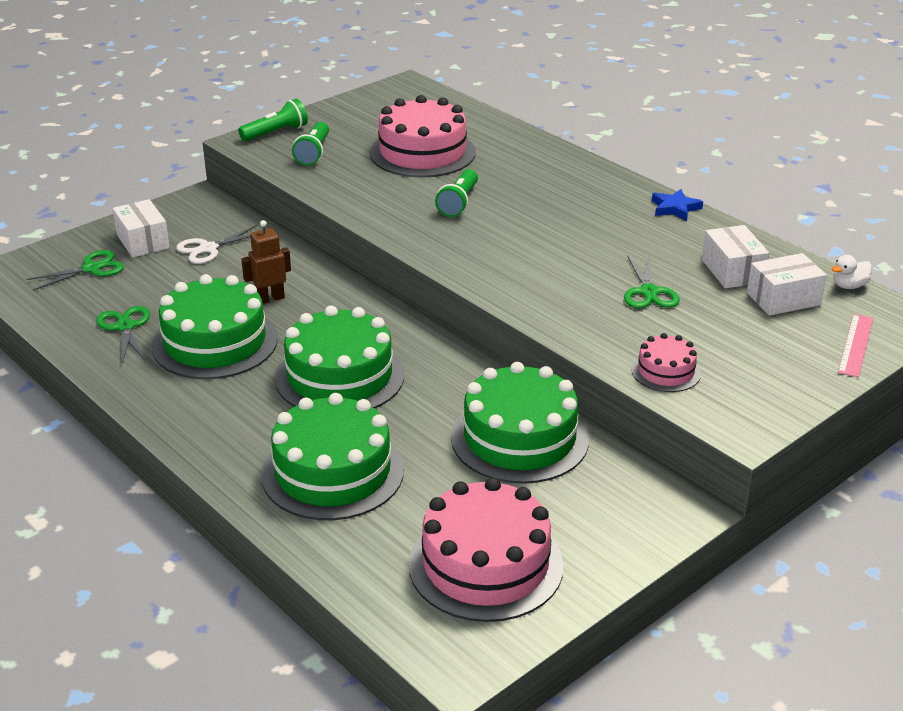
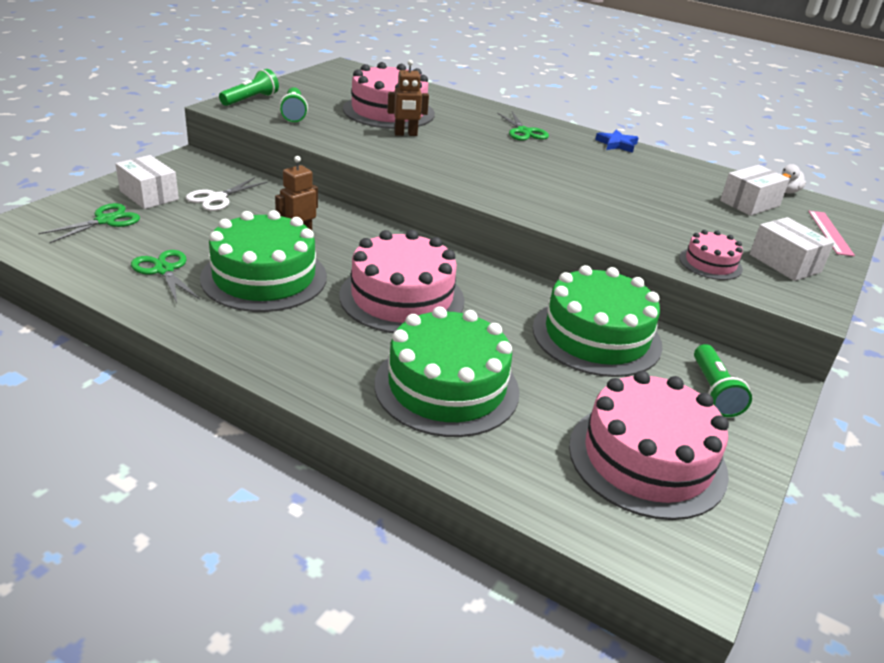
camera: 20 degrees left, 0 degrees up
(339, 376) = (402, 298): green cake -> pink cake
(424, 185) = (405, 134): none -> brown robot
(458, 203) = (444, 146): green flashlight -> green flashlight (714, 392)
(649, 292) = (646, 204): green scissors -> green scissors (524, 132)
(732, 271) = (696, 185): white box -> white box (784, 263)

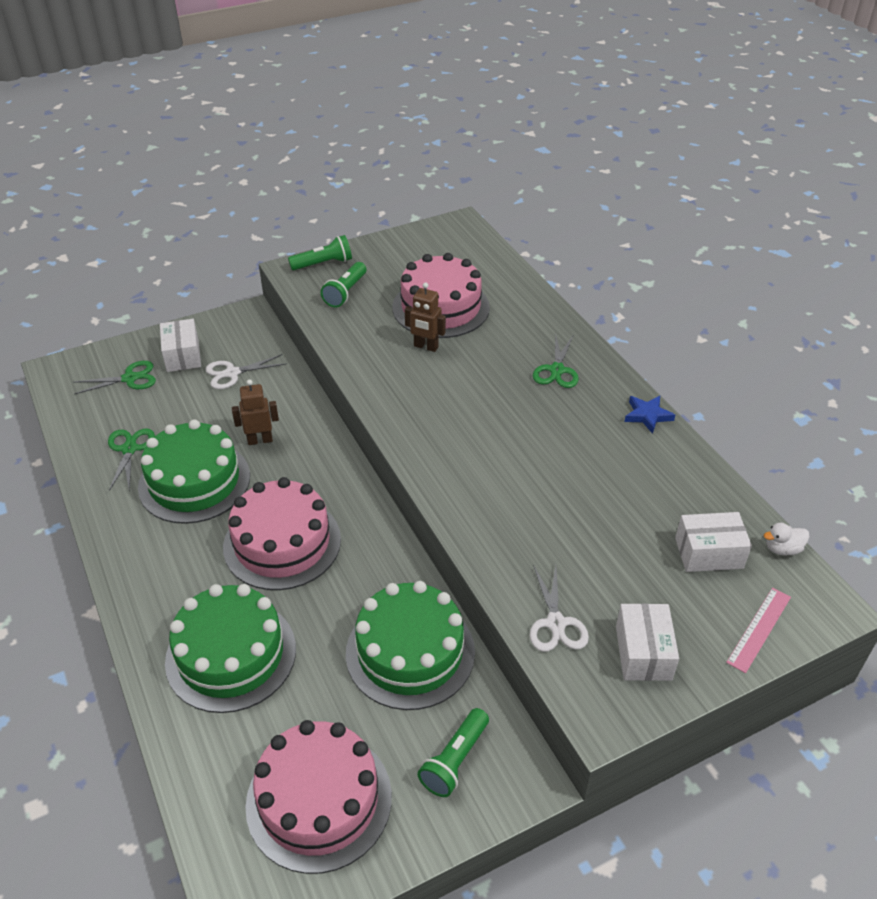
camera: 35 degrees right, 10 degrees up
(710, 263) = (556, 623): pink cake -> white scissors

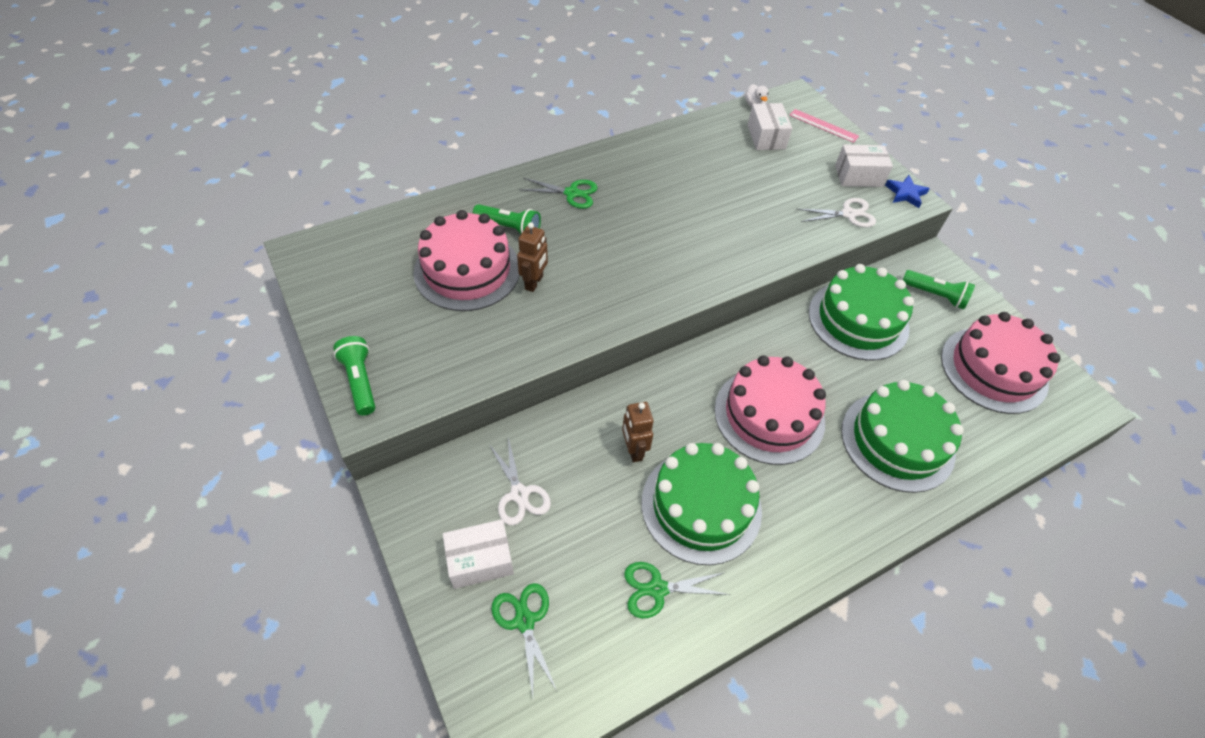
camera: 95 degrees left, 10 degrees up
(345, 292) = (427, 355): green flashlight -> green flashlight (509, 228)
(647, 415) = (628, 148): blue star -> blue star (905, 194)

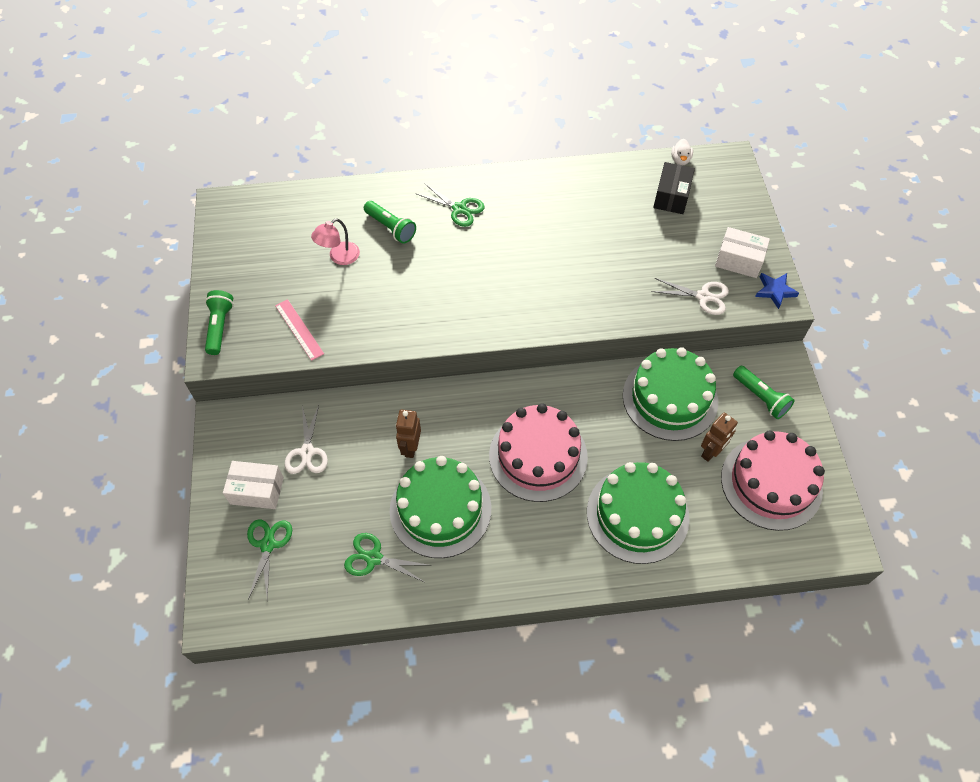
camera: 25 degrees right, 5 degrees up
(467, 270) = (339, 257): pink cake -> pink lamp
(534, 282) = (387, 283): brown robot -> brown robot (711, 452)
(766, 137) = (671, 196): white box -> black box
(823, 125) = (737, 198): pink ruler -> pink ruler (299, 329)

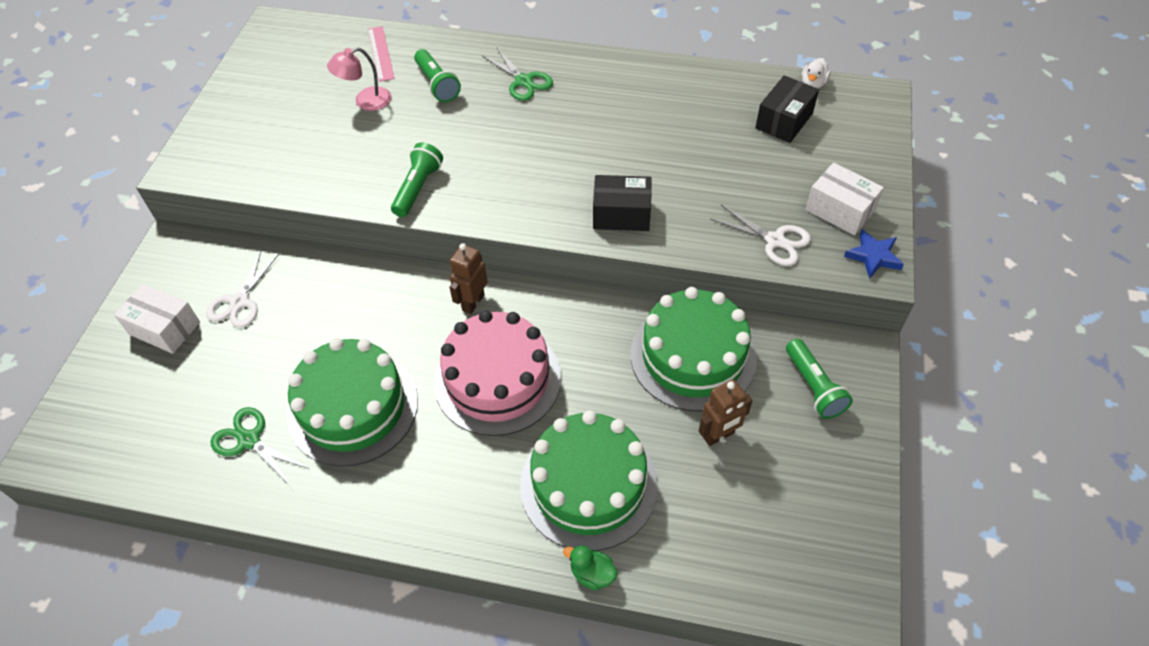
camera: 20 degrees right, 5 degrees down
(220, 327) = (203, 142): green flashlight -> green flashlight (418, 188)
(268, 544) = (144, 390): green scissors -> none
(299, 329) = (283, 164): pink ruler -> pink ruler (381, 53)
(410, 447) = (354, 328): brown robot -> brown robot (473, 302)
(585, 304) = (621, 214): none -> black box
(667, 576) = (592, 574): none -> green duck
(771, 483) = (784, 497): pink cake -> none

